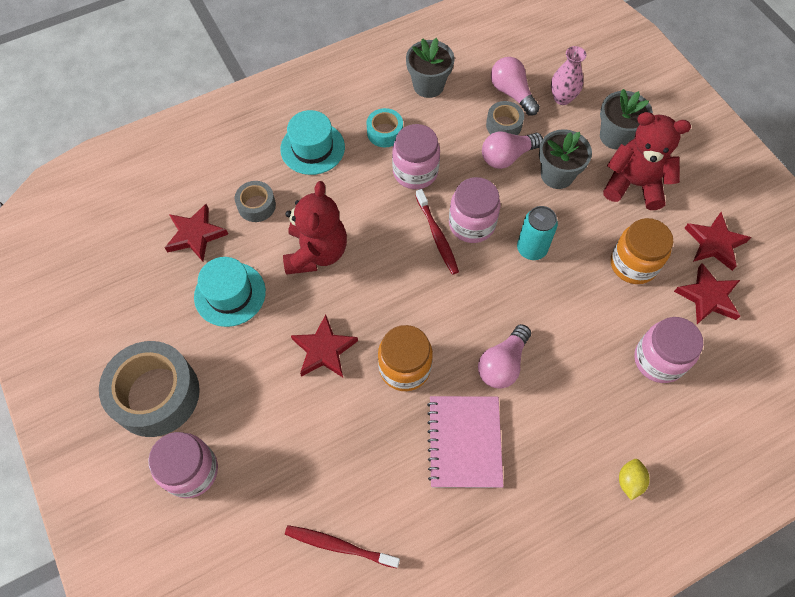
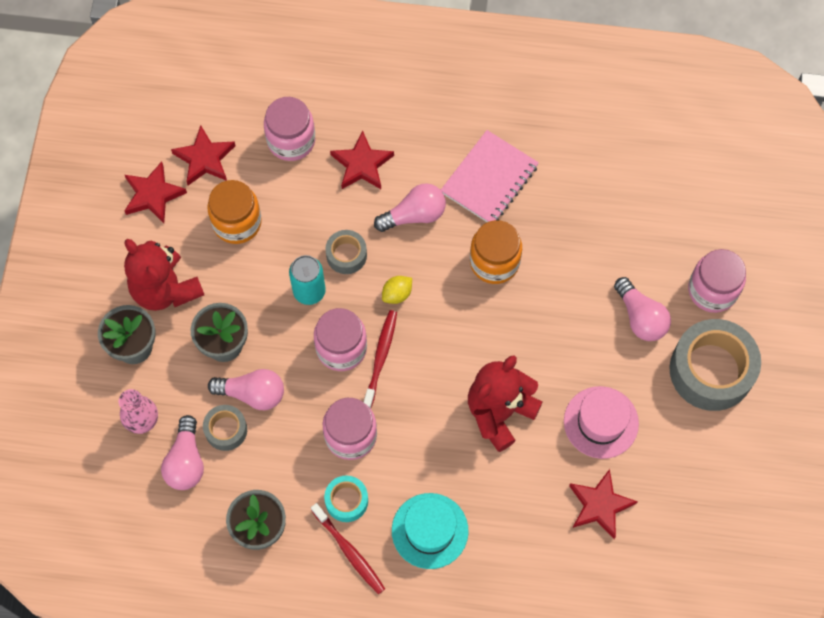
camera: 145 degrees left, 5 degrees up
(230, 294) = (601, 422): turquoise hat -> pink hat
(245, 402) = (640, 317): none -> pink light bulb
(256, 205) = (524, 499): grey tape -> grey tape (346, 255)
(324, 350) = (550, 319): red star -> red star (362, 164)
(339, 546) = (630, 170): red toothbrush -> red toothbrush (349, 551)
(629, 481) = (391, 80): yellow lemon -> yellow lemon (397, 294)

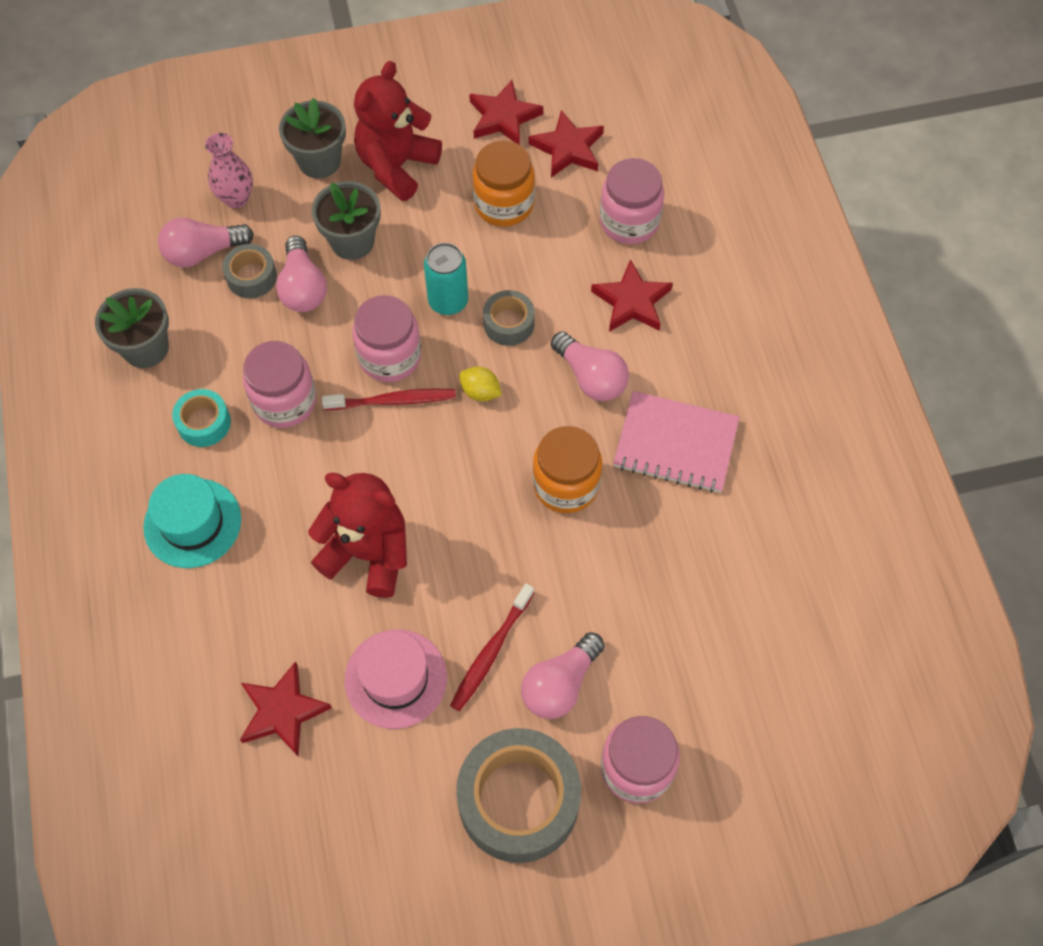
camera: 70 degrees right, 5 degrees down
(349, 551) = (143, 446): red toothbrush -> red toothbrush (491, 652)

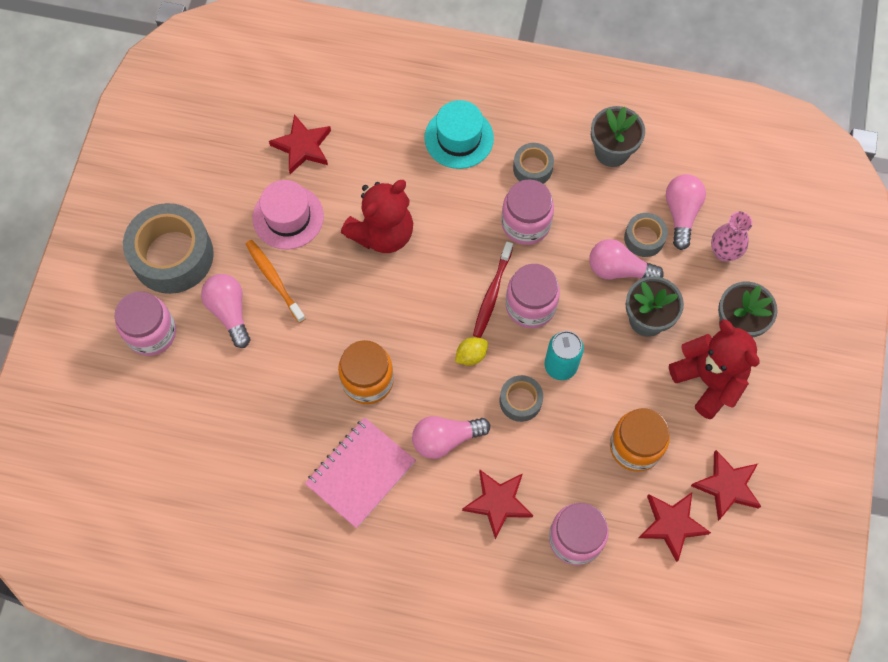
camera: 115 degrees right, 5 degrees up
(204, 423) = (532, 168): turquoise tape -> grey tape
(491, 652) = (274, 280): red toothbrush -> orange toothbrush

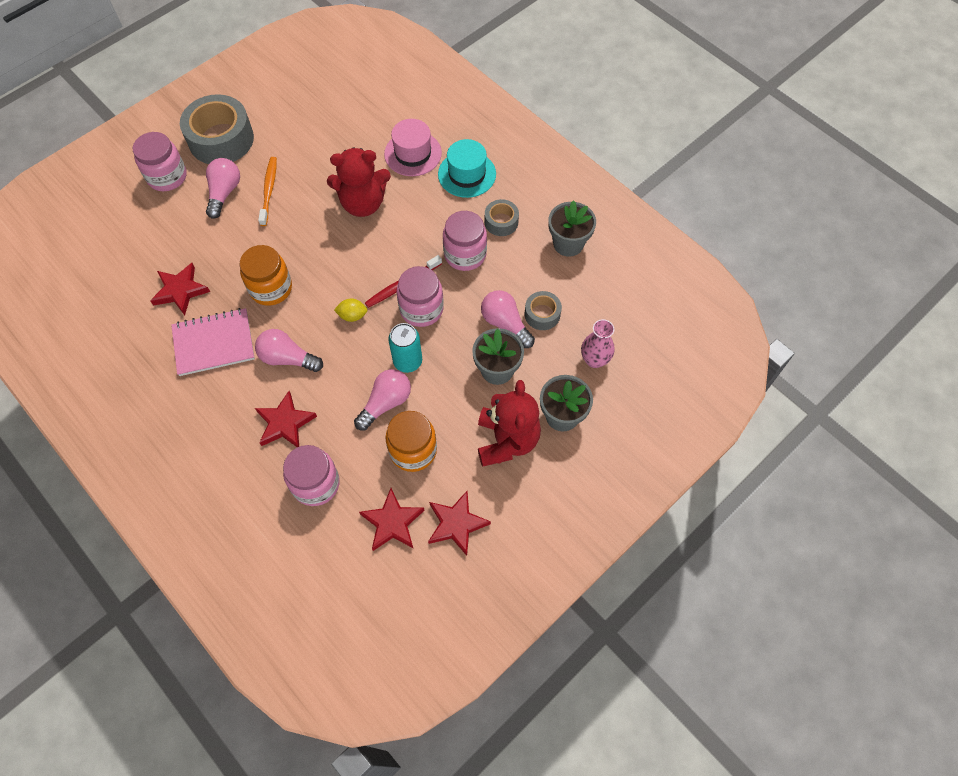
camera: 35 degrees right, 5 degrees down
(288, 217) = (312, 158): pink hat -> pink hat (413, 153)
(303, 146) = (359, 122): red star -> red star (180, 291)
(520, 401) = (359, 366): grey tape -> none
(681, 213) = (584, 314): pink light bulb -> pink light bulb (386, 403)

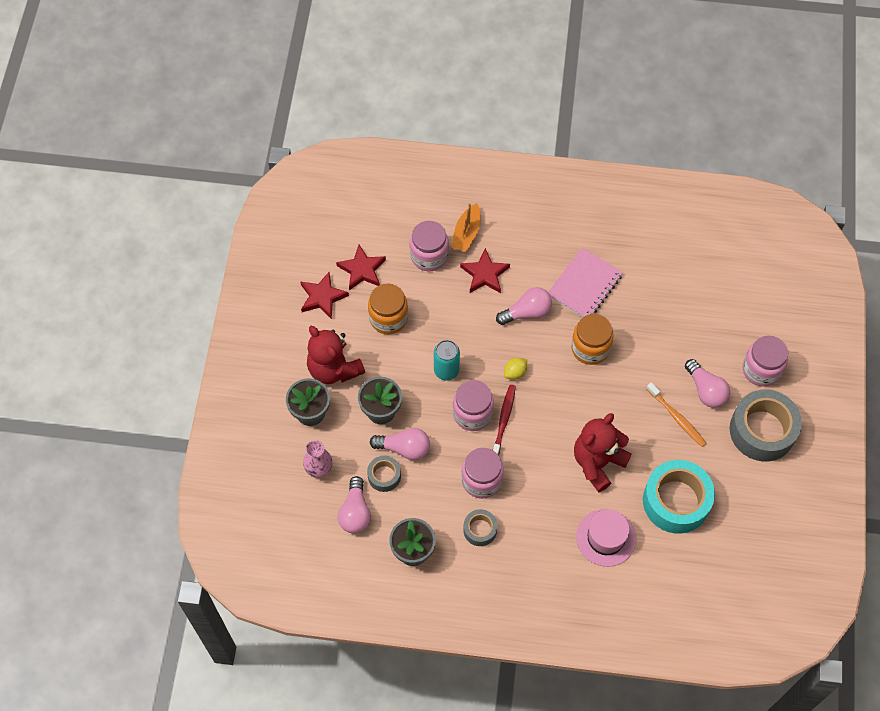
camera: 140 degrees right, 0 degrees up
(180, 291) = (647, 300): red star -> none
(258, 478) = (466, 233): none -> orange boat
(337, 140) = (676, 501): none -> turquoise tape
(386, 403) = (434, 333): pink light bulb -> pink light bulb (355, 512)
(467, 174) = (545, 553): turquoise hat -> none

